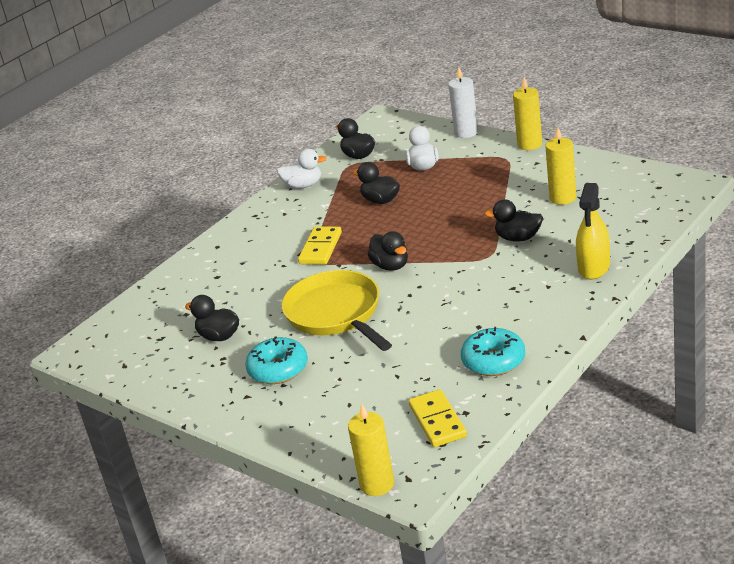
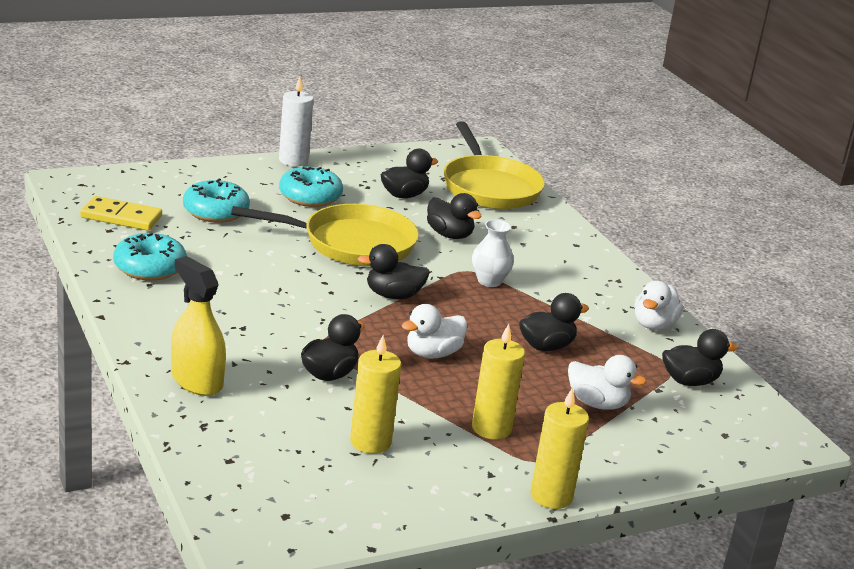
camera: 110 degrees right, 5 degrees down
(154, 313) = (489, 187): none -> yellow pan
(267, 290) = (449, 235): none -> black duck
(320, 248) = (489, 281): yellow domino -> white vase
(365, 390) = (215, 211): none -> turquoise donut
(377, 484) = (98, 174): yellow candle -> yellow candle (491, 428)
(444, 223) = (433, 353): none -> white duck
(466, 132) = (658, 473): white candle -> white candle (293, 160)

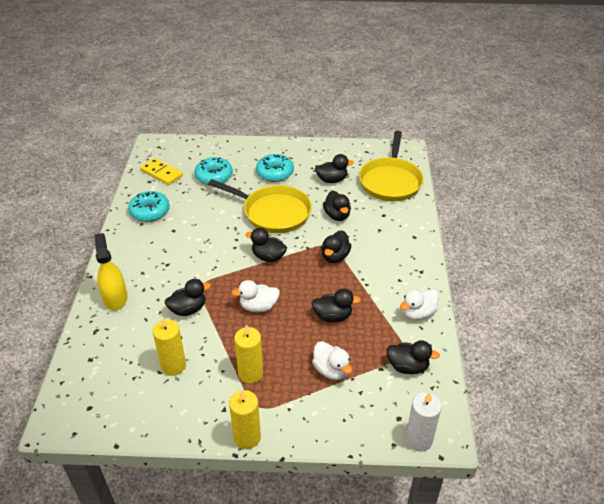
camera: 30 degrees right, 15 degrees up
(293, 160) = (285, 144): white candle -> white candle (418, 439)
(489, 281) = (335, 256): white vase -> black duck

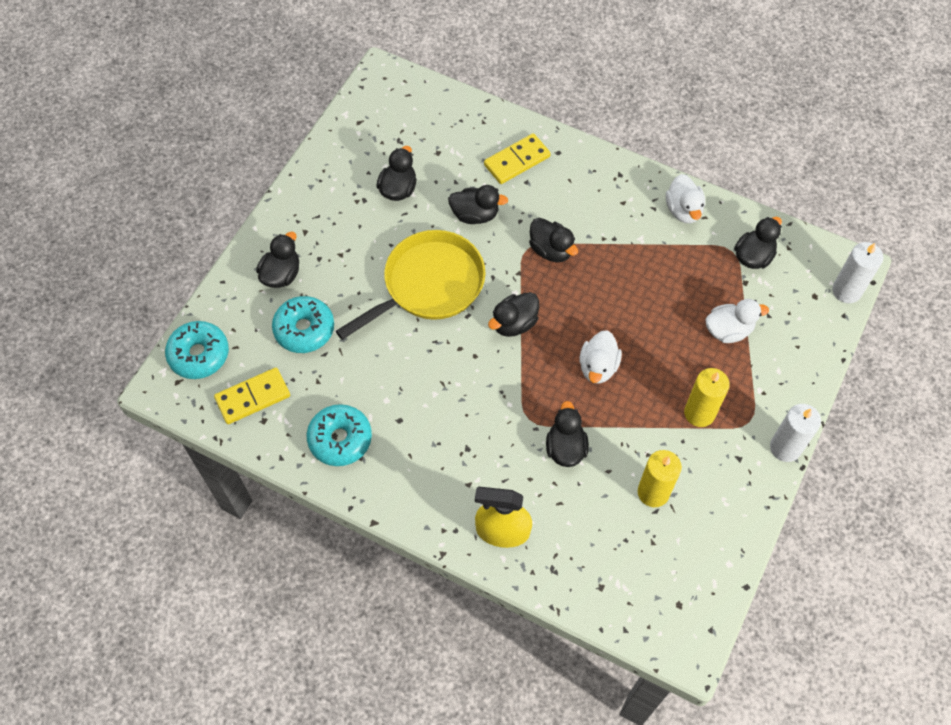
camera: 65 degrees left, 20 degrees up
(247, 437) = (785, 447): yellow candle -> white candle
(275, 173) = (342, 250): turquoise donut -> turquoise donut (199, 354)
(333, 316) = (649, 295): black duck -> black duck (281, 274)
(390, 181) = (439, 125): yellow pan -> none
(392, 220) = (517, 160): none -> yellow domino

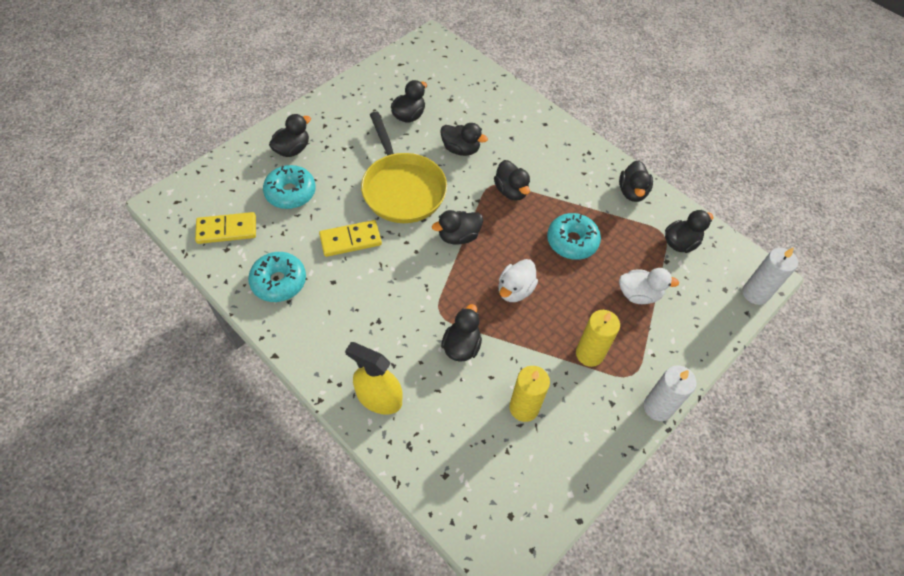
camera: 15 degrees right, 5 degrees down
(199, 354) = (202, 187): turquoise donut -> turquoise donut (572, 241)
(429, 285) = (402, 188): yellow pan -> yellow pan turned 90 degrees clockwise
(517, 160) = (509, 121): yellow domino -> yellow domino (350, 240)
(683, 210) = (632, 192): white duck -> black duck

